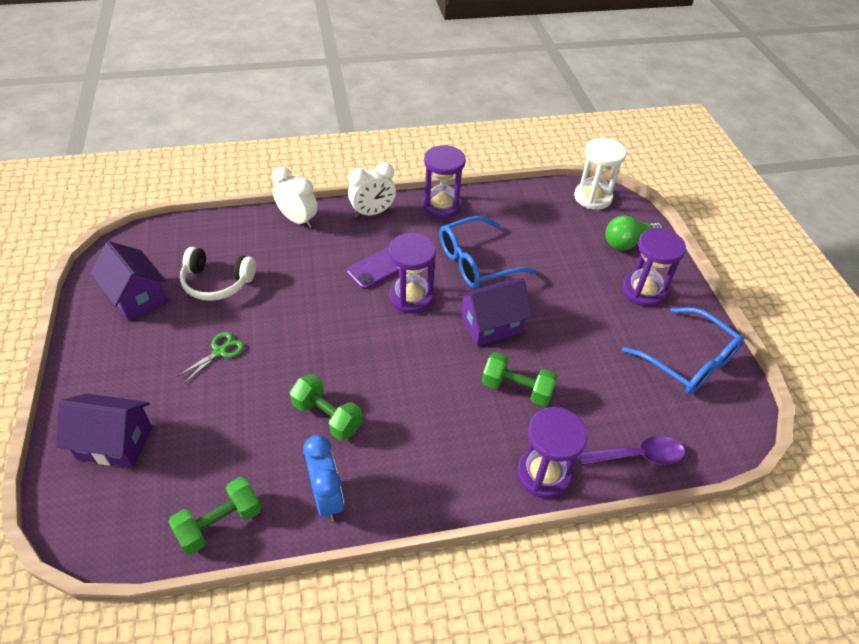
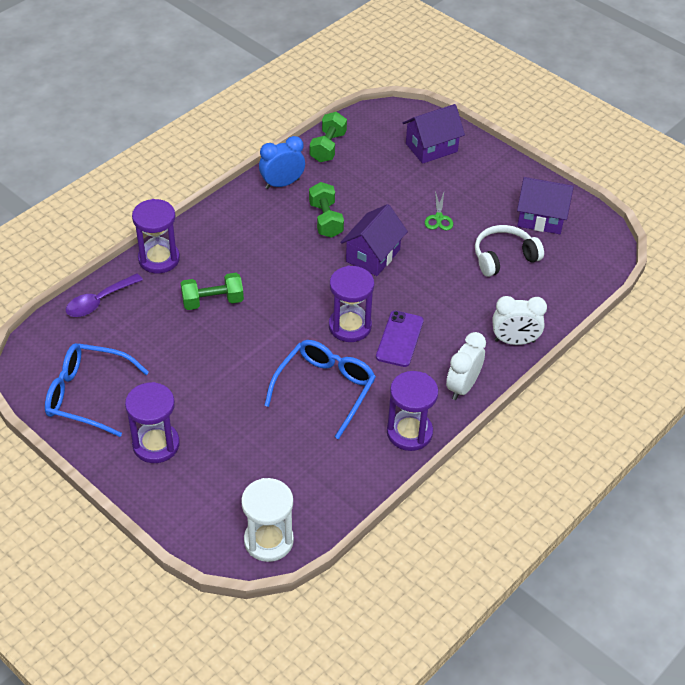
camera: 145 degrees right, 0 degrees up
(327, 416) = (325, 220): green dumbbell -> green dumbbell turned 75 degrees clockwise
(327, 498) = (282, 184): blue clock -> blue clock turned 120 degrees clockwise
(491, 324) = (268, 339): purple house -> purple house (373, 255)
(628, 243) = (198, 496): green light bulb -> none

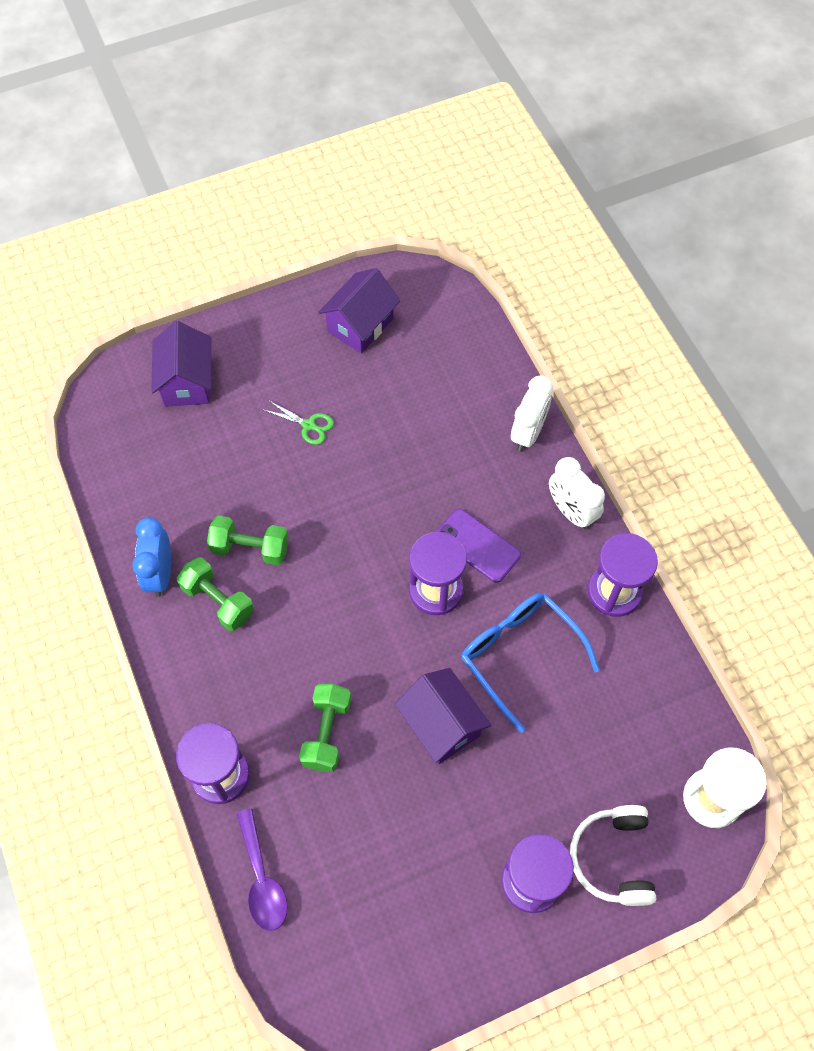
camera: 65 degrees left, 15 degrees up
(87, 395) = (419, 944): blue glasses -> none
(328, 147) = (122, 494): green dumbbell -> green dumbbell (218, 601)
(373, 255) = (335, 520): purple house -> purple house (441, 724)
(504, 257) = (401, 388): white headphones -> white headphones (613, 858)

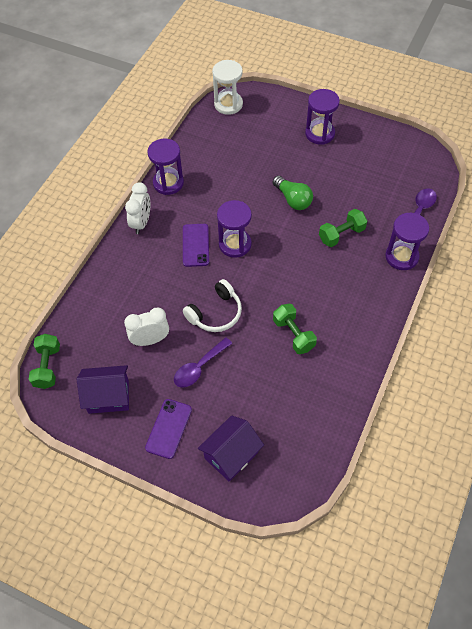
camera: 130 degrees left, 5 degrees down
(160, 574) = (348, 362): blue clock -> none
(218, 601) = (333, 324): green dumbbell -> green dumbbell (47, 367)
(271, 351) = (169, 428): none -> purple phone
(309, 425) = (199, 367): green scissors -> purple spoon
(441, 724) = (293, 199): purple house -> green light bulb
(519, 655) = (233, 195): blue glasses -> none
(527, 433) = (111, 268): white clock -> white clock (150, 340)
(613, 858) = (283, 117): white headphones -> white headphones (215, 313)

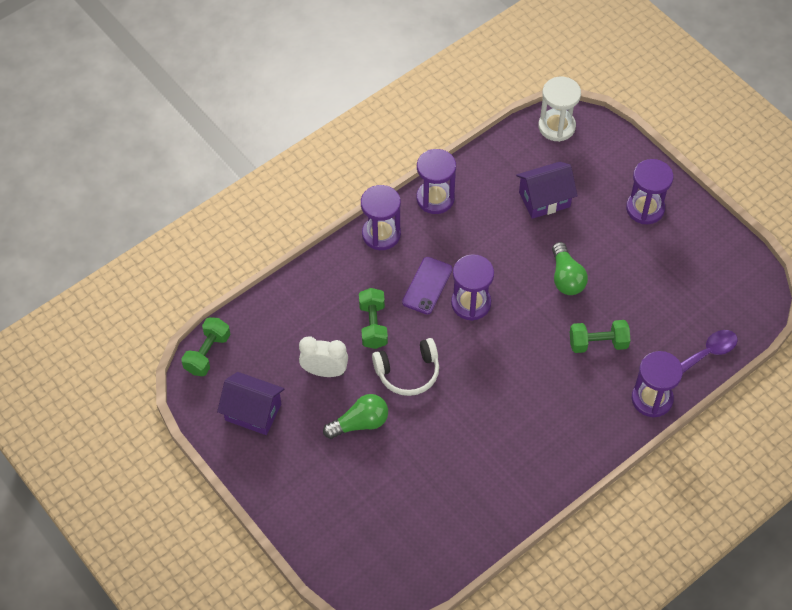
camera: 25 degrees right, 0 degrees up
(141, 223) = (381, 234): white clock -> purple hourglass
(169, 428) = (297, 472): purple phone -> none
(199, 367) = (360, 423): purple spoon -> green light bulb
(231, 455) = (345, 528): purple house -> purple house (544, 199)
(293, 334) = (479, 433): green dumbbell -> green dumbbell (373, 325)

